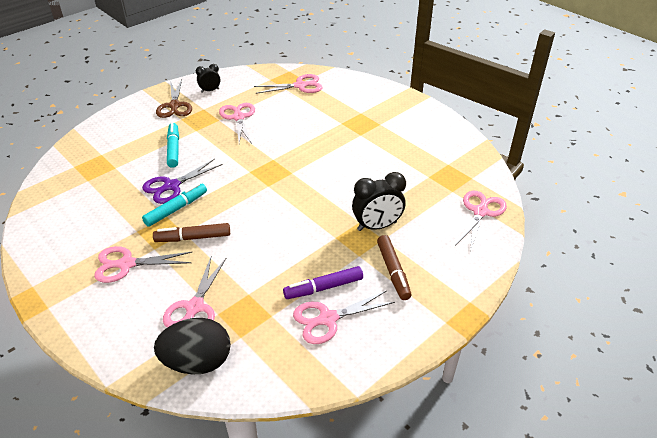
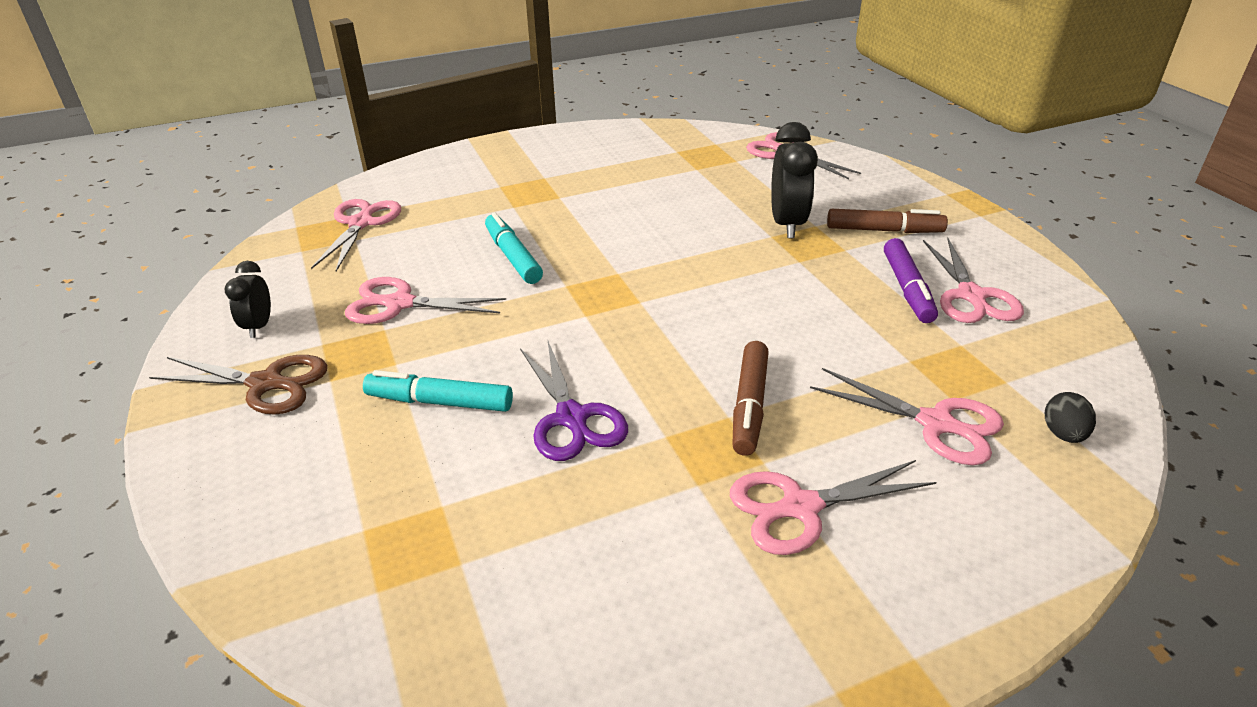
camera: 70 degrees left, 5 degrees down
(126, 264) = (800, 507): pink scissors -> pink scissors turned 60 degrees clockwise
(176, 209) = (652, 418): turquoise marker -> turquoise marker (513, 256)
(197, 362) = (1063, 434): black egg -> black egg, size x0.47

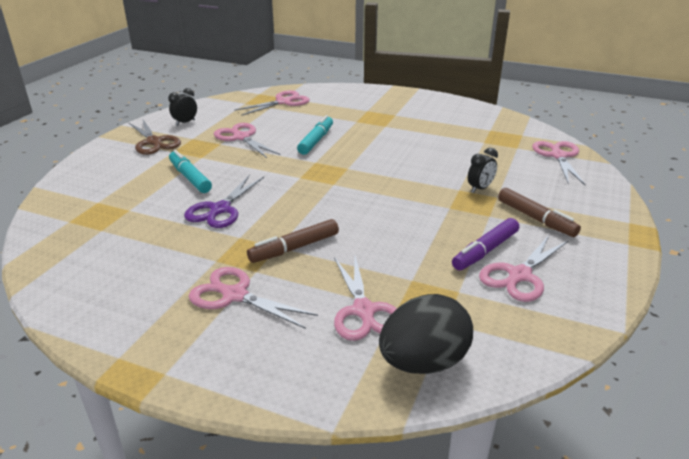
camera: 45 degrees right, 5 degrees down
(787, 224) = (480, 188): black clock -> black clock, size x0.58
(1063, 434) = (423, 362): black egg -> black egg, size x2.13

